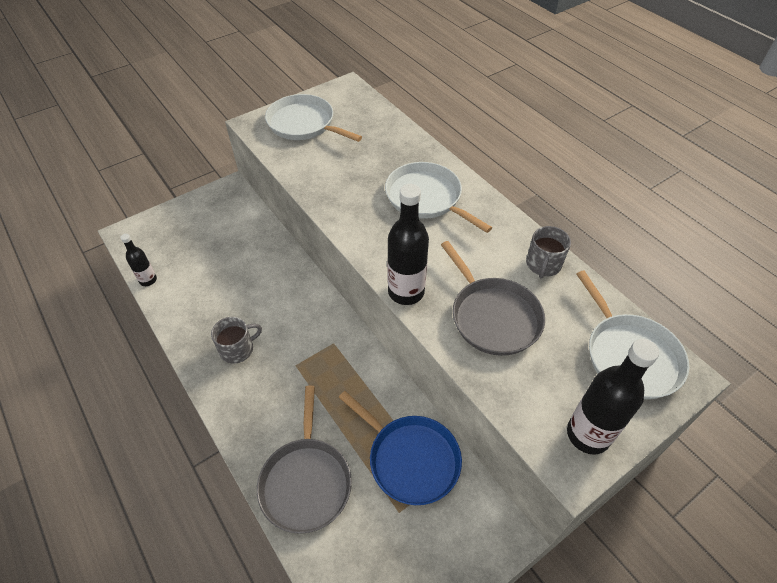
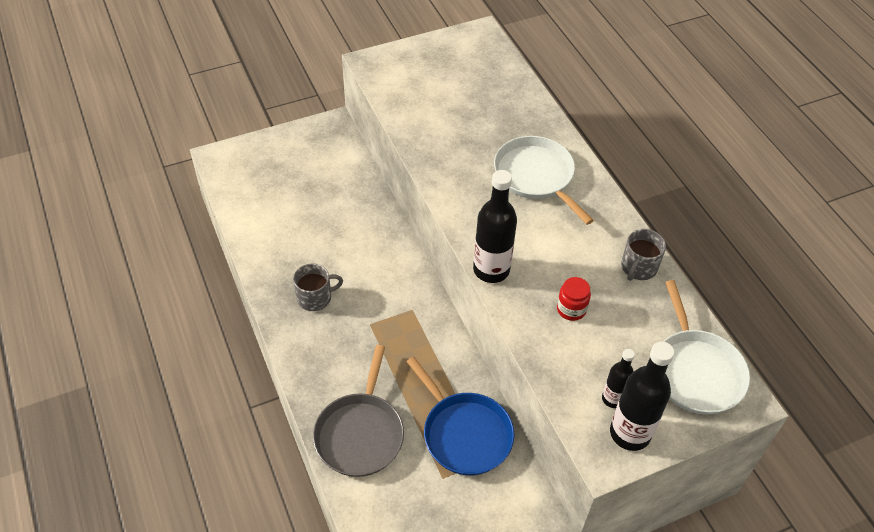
camera: 10 degrees right, 0 degrees up
(148, 280) = (235, 211): black bottle -> black bottle (613, 399)
(304, 124) = (425, 71): white pan -> none
(492, 316) = (571, 309): grey pan -> red jar

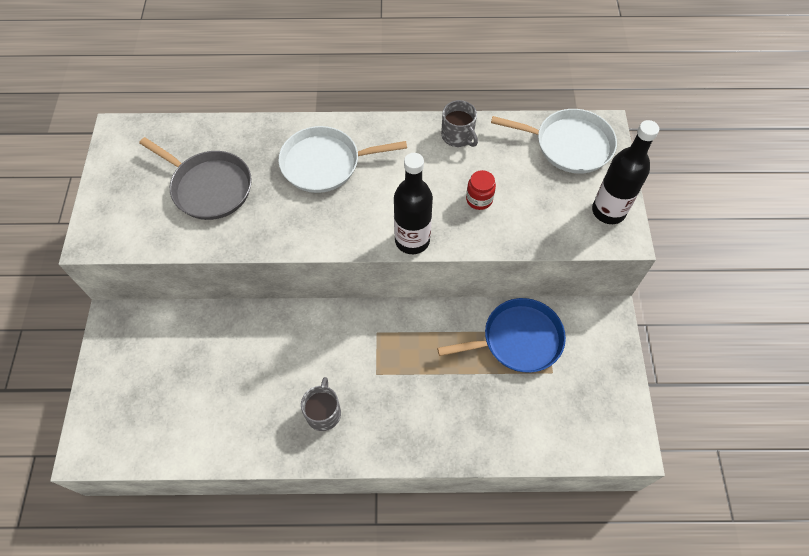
camera: 65 degrees left, 10 degrees up
(360, 433) = (487, 423): grey pan -> grey pan (209, 187)
(613, 399) = (574, 208): black bottle -> none

